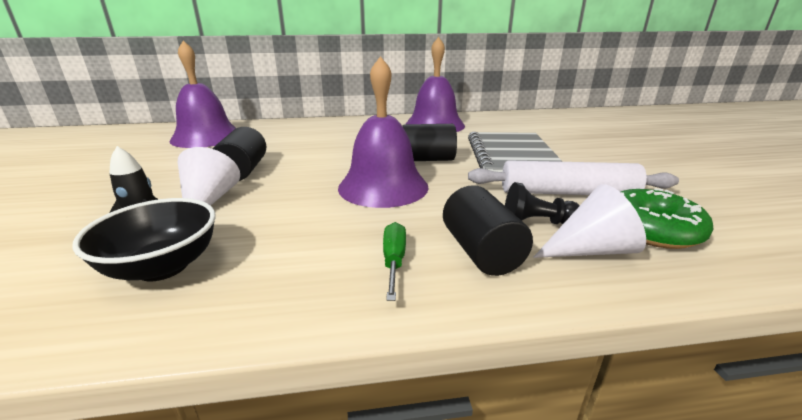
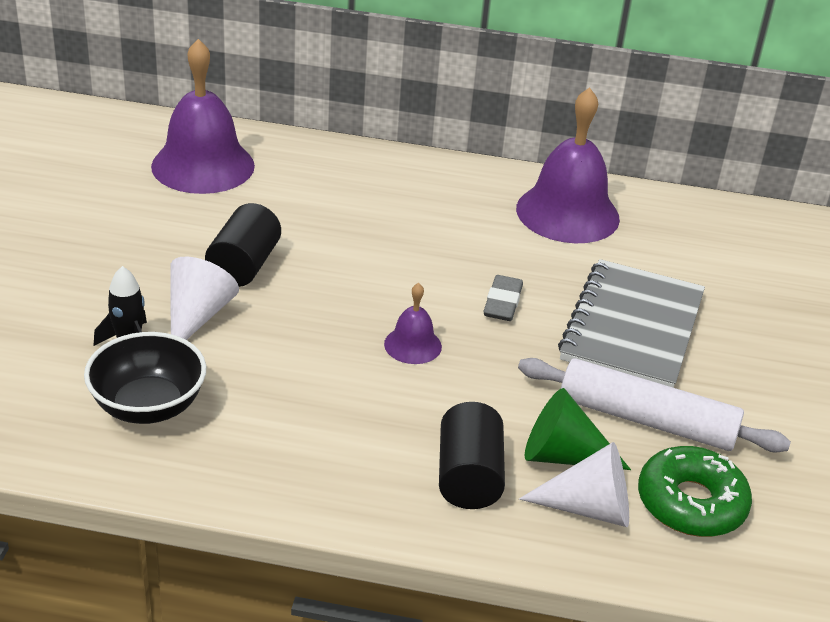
camera: 15 degrees right, 10 degrees up
(383, 186) = (412, 345): purple bell -> purple bell, size x0.48
(394, 261) = (371, 462): green screwdriver -> none
(427, 159) = (502, 303): black cylinder -> grey eraser
(536, 222) = (562, 456): black pawn -> green cone

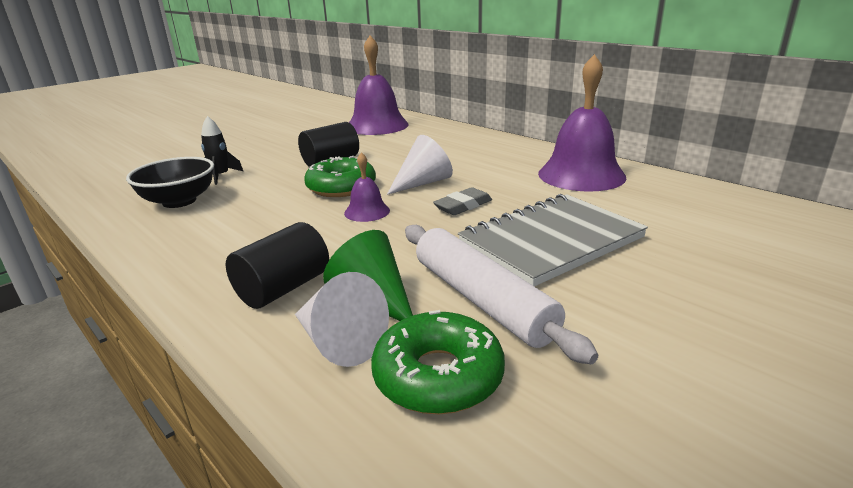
camera: 40 degrees right, 10 degrees down
(197, 316) = (271, 174): white cone -> white cone (423, 183)
(328, 313) = (341, 187): none -> green donut

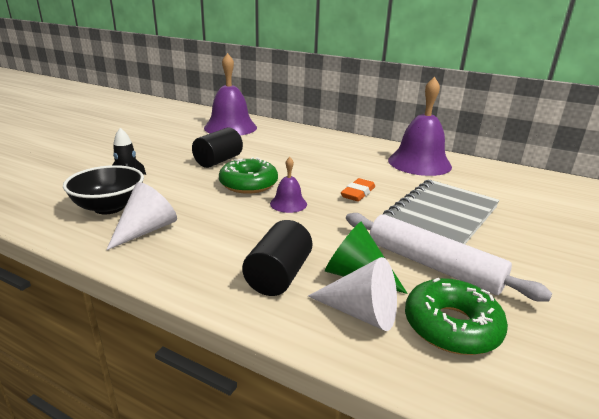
camera: 20 degrees left, 0 degrees up
(423, 183) = (311, 176): white cone -> white cone (146, 230)
(463, 206) = (358, 193): grey eraser -> orange eraser

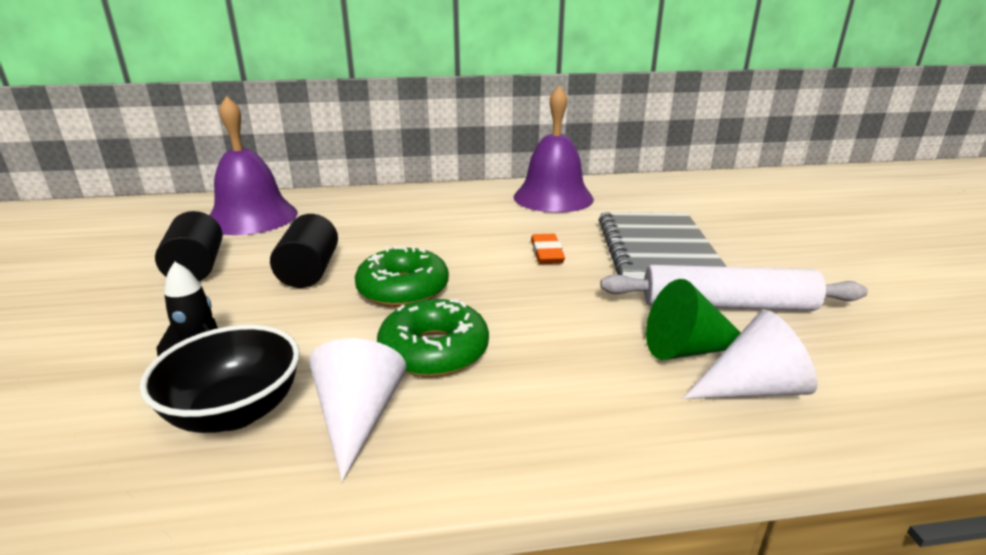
camera: 35 degrees left, 0 degrees up
(278, 276) = (619, 391): black cylinder -> black cylinder (196, 268)
(288, 203) = (492, 296): purple bell -> none
(451, 326) = (829, 359): green donut -> green donut (434, 351)

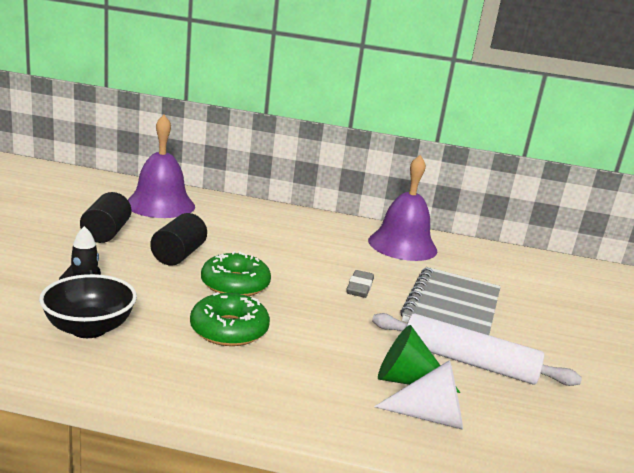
camera: 15 degrees right, 5 degrees down
(358, 417) = (157, 353): white cone -> none
(546, 253) = (359, 287): orange eraser -> grey eraser

